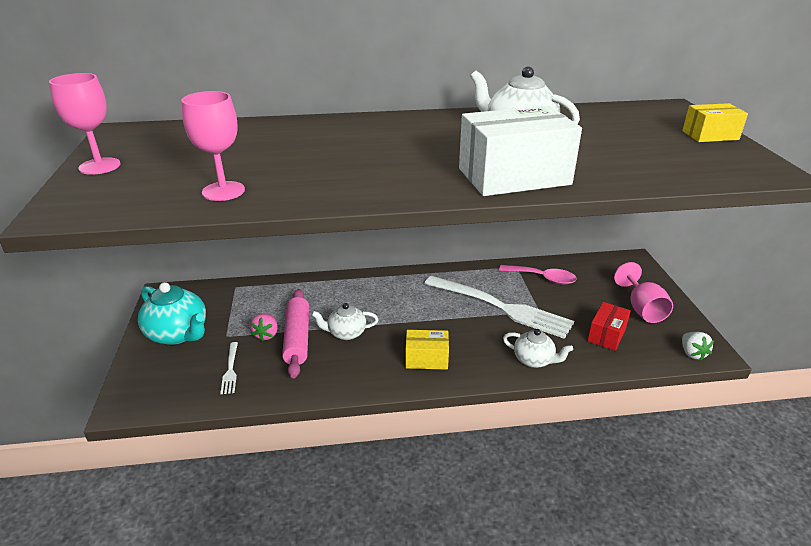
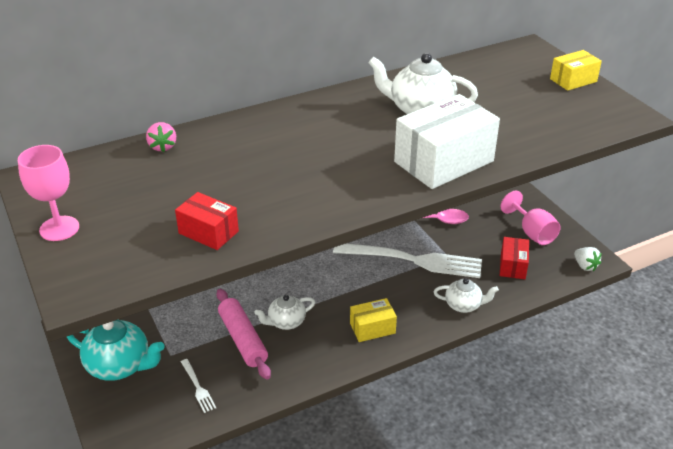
camera: 20 degrees left, 5 degrees up
(223, 191) = (208, 232): pink goblet -> red box
(266, 335) = (210, 343): pink strawberry -> pink strawberry (162, 147)

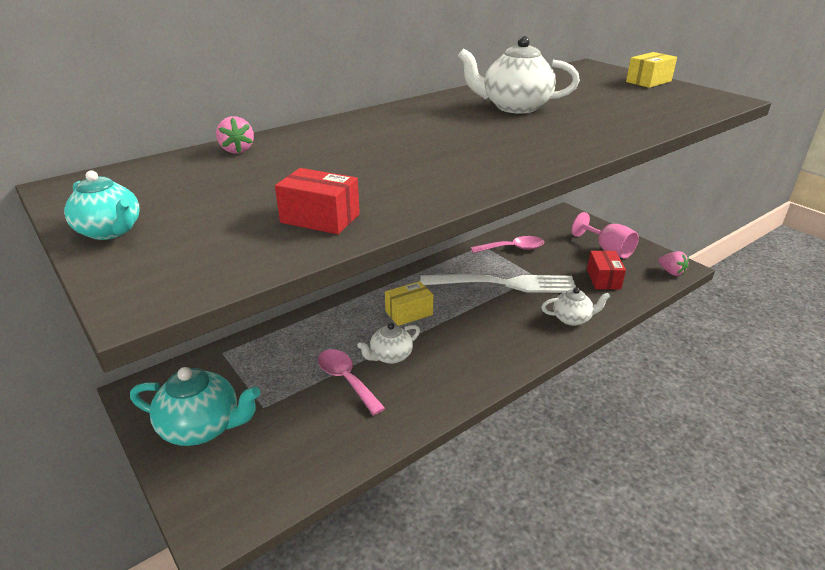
camera: 10 degrees left, 5 degrees down
(59, 228) = (110, 231): pink goblet -> turquoise teapot
(198, 387) = (304, 439): white fork -> none
(243, 339) = (346, 380): pink rolling pin -> pink spoon
(372, 328) = (487, 351): yellow box -> yellow box (409, 313)
(443, 161) = (567, 140): white box -> none
(585, 266) = (671, 272): white strawberry -> pink strawberry

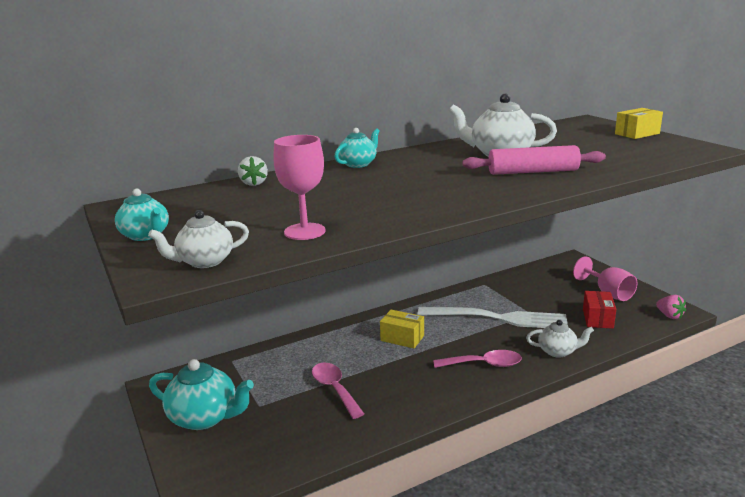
camera: 10 degrees right, 10 degrees down
(237, 150) = (254, 183): pink strawberry -> white strawberry
(320, 218) = (304, 231): red box -> pink goblet
(357, 122) = (358, 164): none -> turquoise teapot
(390, 356) = (378, 372): white teapot -> white teapot (204, 261)
(409, 313) = (402, 338): yellow box -> yellow box turned 45 degrees clockwise
(513, 248) = (513, 288): pink spoon -> pink spoon (484, 364)
(559, 129) = (533, 172): none -> pink rolling pin

